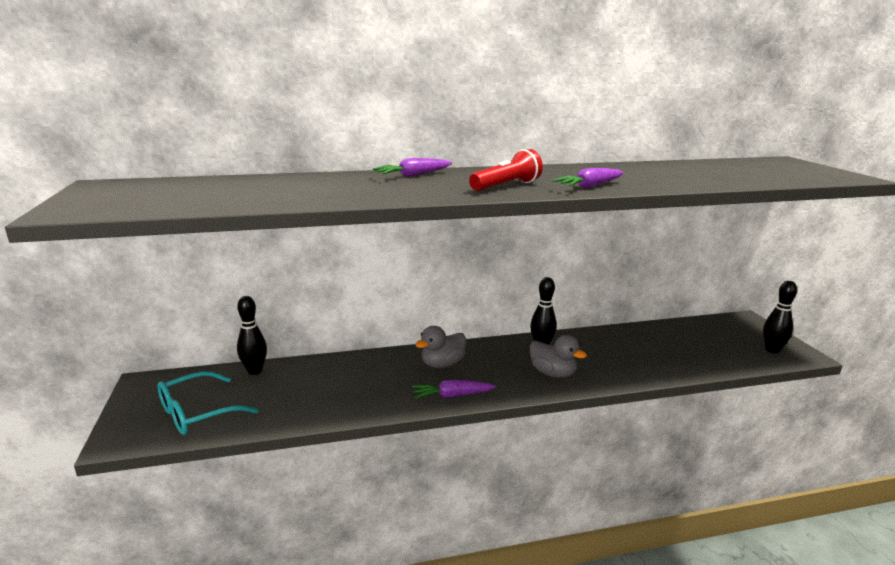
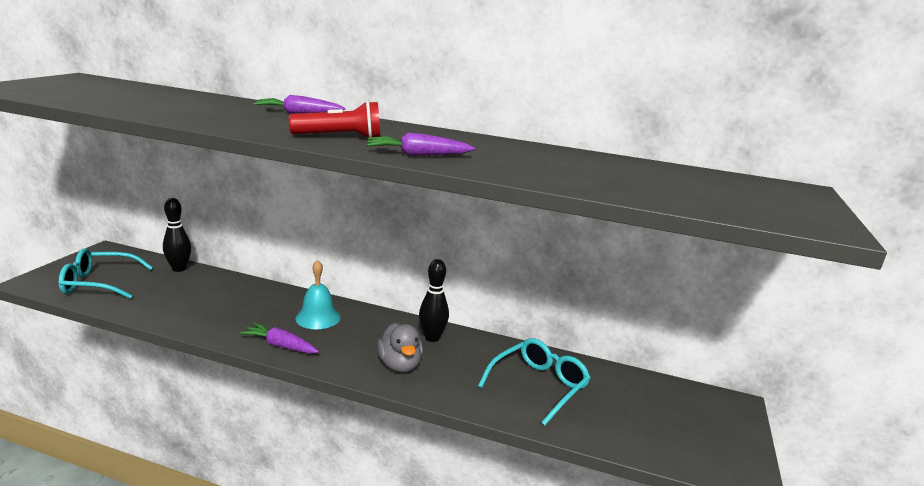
camera: 30 degrees right, 0 degrees up
(442, 364) = (318, 317): grey duck -> turquoise bell
(647, 351) = (538, 386): none -> turquoise glasses
(772, 350) = (706, 450): black bowling pin -> none

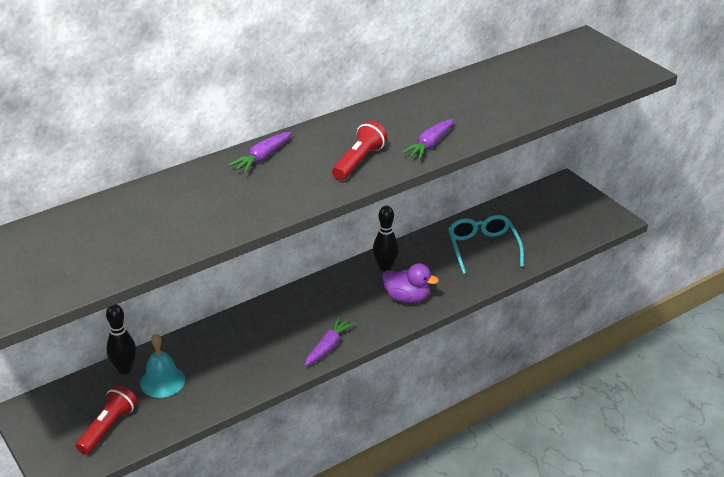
camera: 50 degrees left, 15 degrees up
(99, 283) = (108, 427): turquoise glasses -> red flashlight
(280, 346) = (328, 346): purple carrot -> purple carrot turned 150 degrees clockwise
(318, 317) = (302, 313): turquoise bell -> turquoise bell (162, 381)
(400, 365) = (407, 298): grey duck -> purple duck

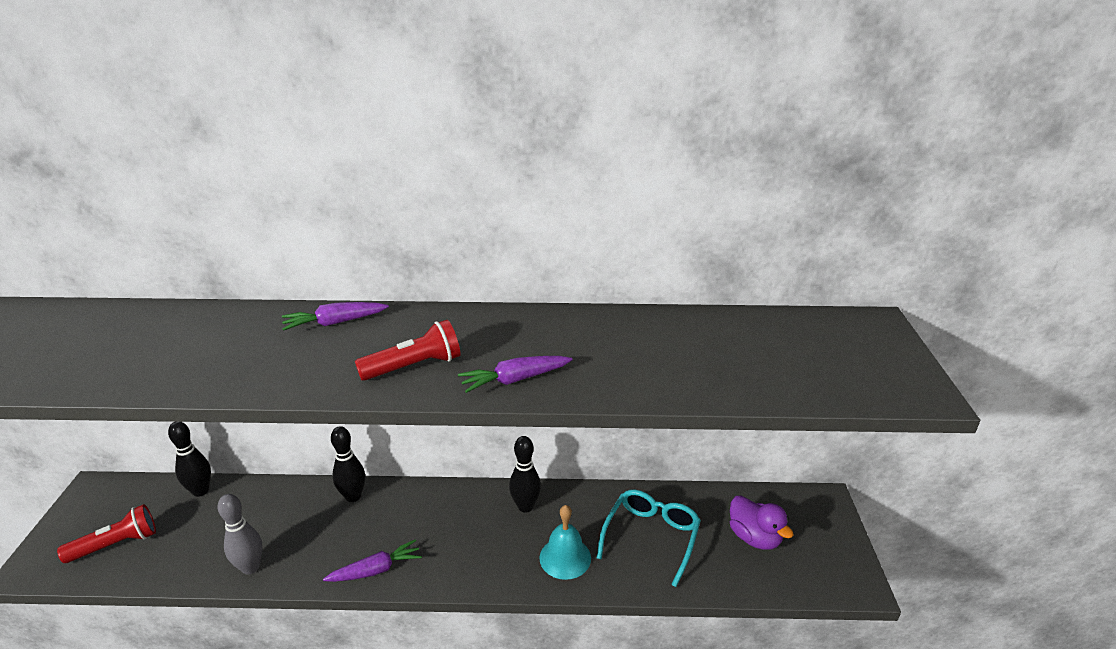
camera: 35 degrees right, 5 degrees down
(162, 381) = (209, 521): turquoise bell -> turquoise bell (565, 557)
(237, 388) = (250, 567): none -> grey bowling pin
(254, 317) = (353, 496): none -> black bowling pin
(407, 298) = (510, 555): purple duck -> purple duck (754, 537)

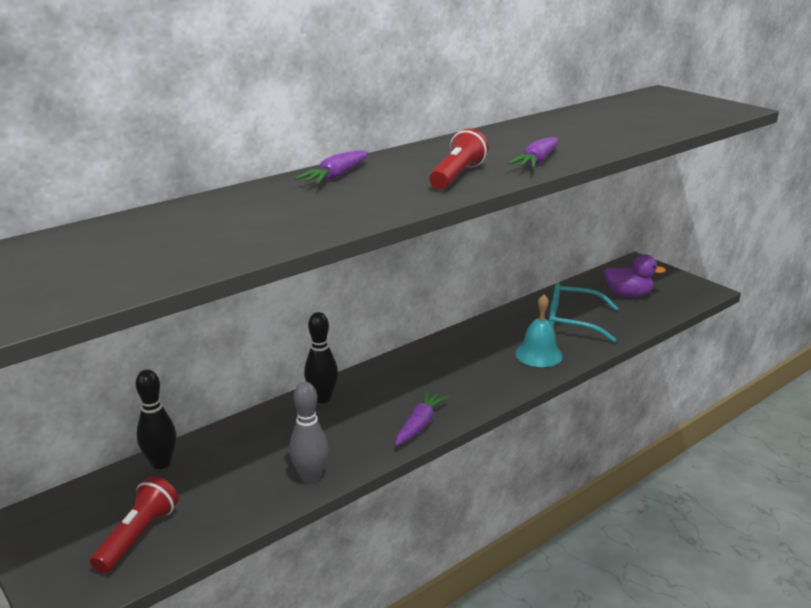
camera: 40 degrees left, 5 degrees down
(525, 506) = (468, 343): black bowling pin -> none
(651, 537) = (573, 321): turquoise glasses -> turquoise glasses turned 60 degrees counterclockwise

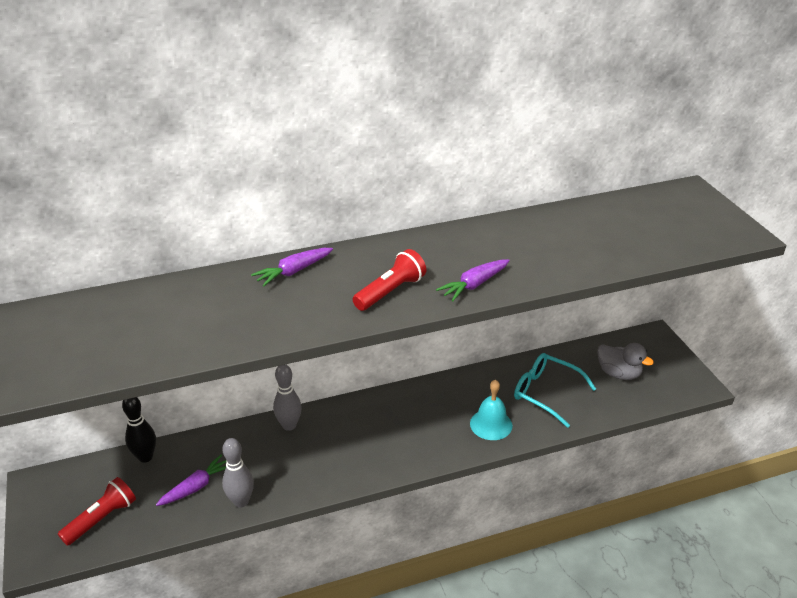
camera: 20 degrees right, 10 degrees up
(322, 398) = (289, 425): black bowling pin -> grey bowling pin
(420, 425) = (349, 473): purple carrot -> purple carrot (196, 487)
(628, 294) = (618, 373): purple duck -> grey duck

